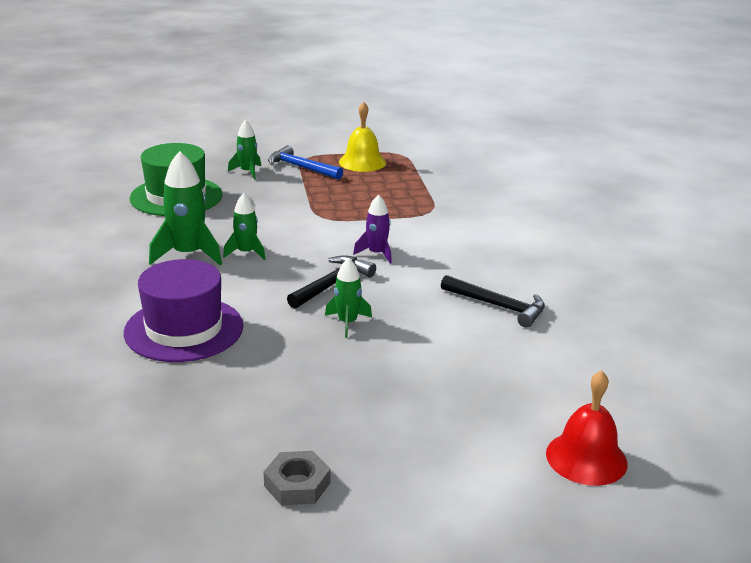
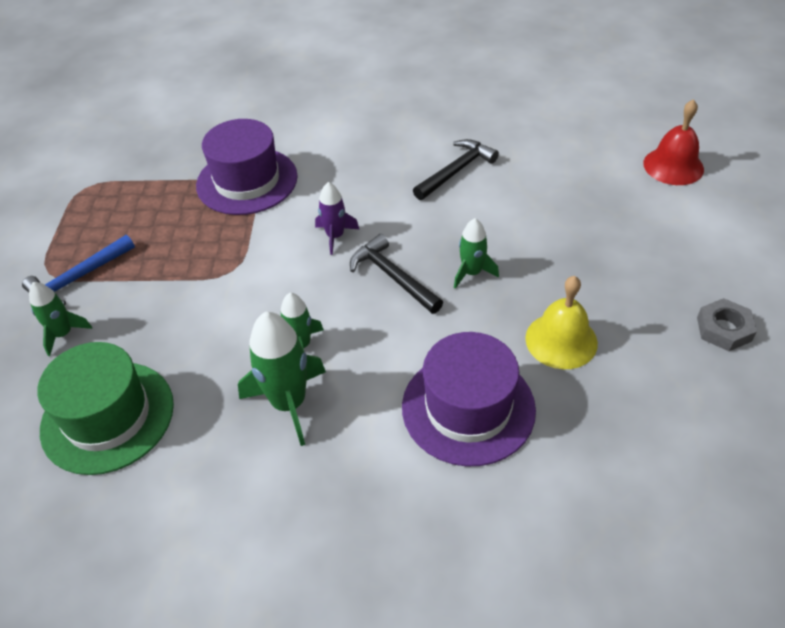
camera: 75 degrees left, 20 degrees up
(362, 162) = (92, 221): yellow bell -> yellow bell (561, 340)
(434, 209) = (247, 181): none -> purple hat

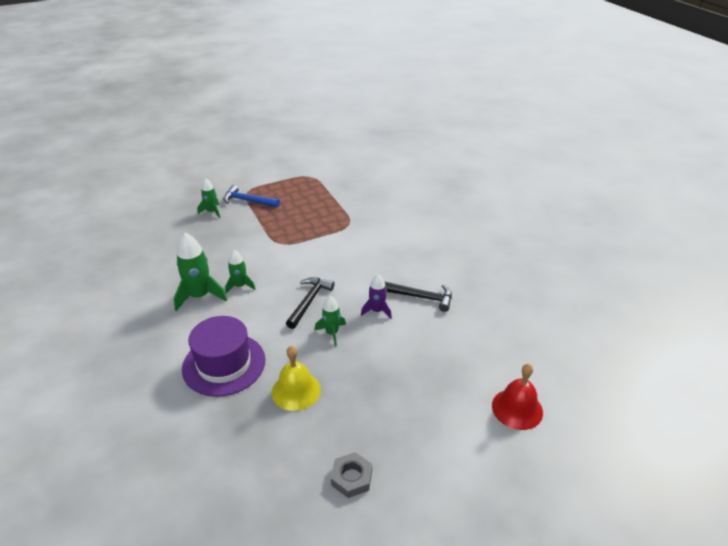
camera: 60 degrees right, 10 degrees down
(107, 416) = (170, 244): green hat -> none
(247, 181) = (351, 222): purple hat -> none
(335, 236) = (328, 268): purple rocket -> purple rocket (377, 311)

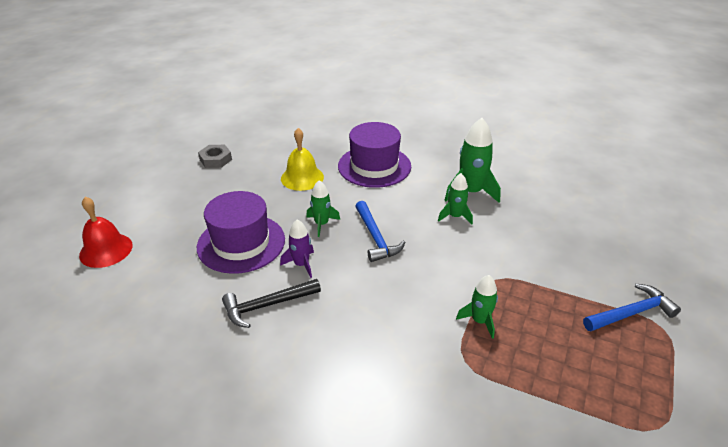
camera: 140 degrees right, 0 degrees up
(212, 212) = (630, 271): green rocket -> green rocket (479, 321)
(309, 301) = (375, 238): black hammer -> blue hammer
(404, 351) = (241, 243): none -> purple hat

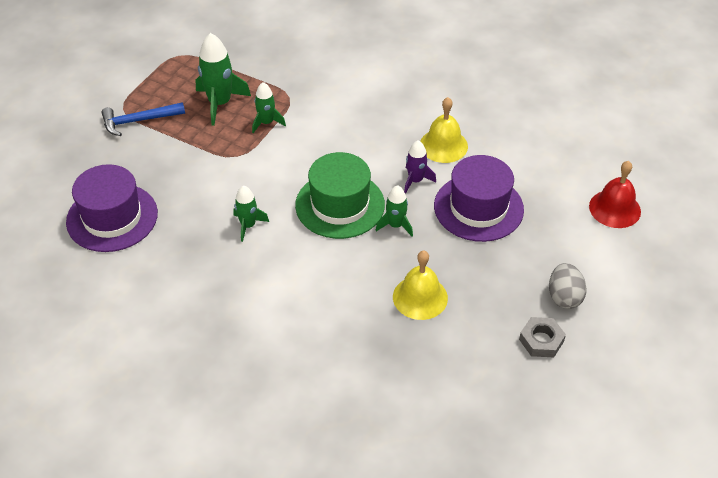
camera: 175 degrees left, 10 degrees up
(187, 183) = (564, 297): none -> grey egg
(267, 305) = (443, 145): black hammer -> yellow bell
(374, 166) = (325, 312): purple hat -> purple hat (112, 217)
(375, 238) = (340, 205): blue hammer -> green hat
(470, 192) = (216, 259): green rocket -> green rocket (220, 103)

